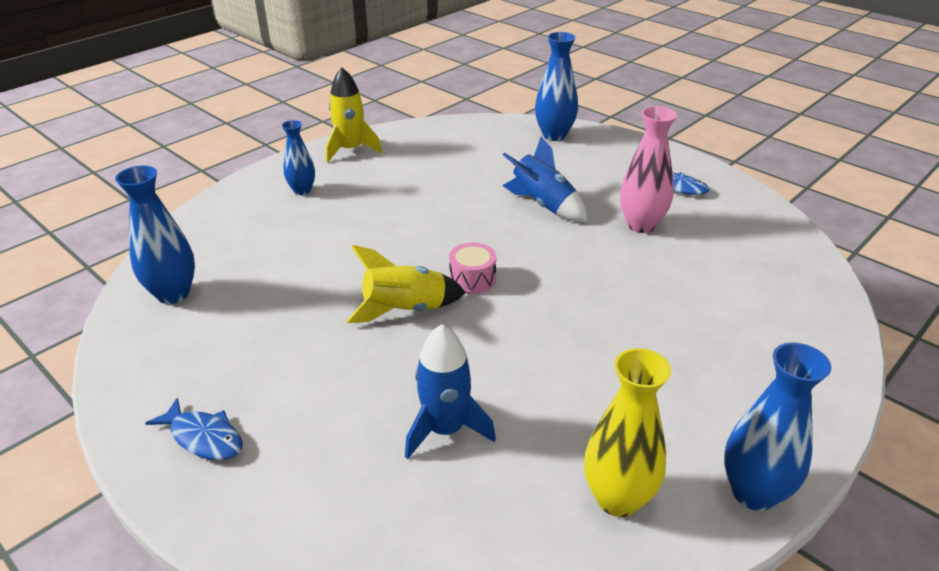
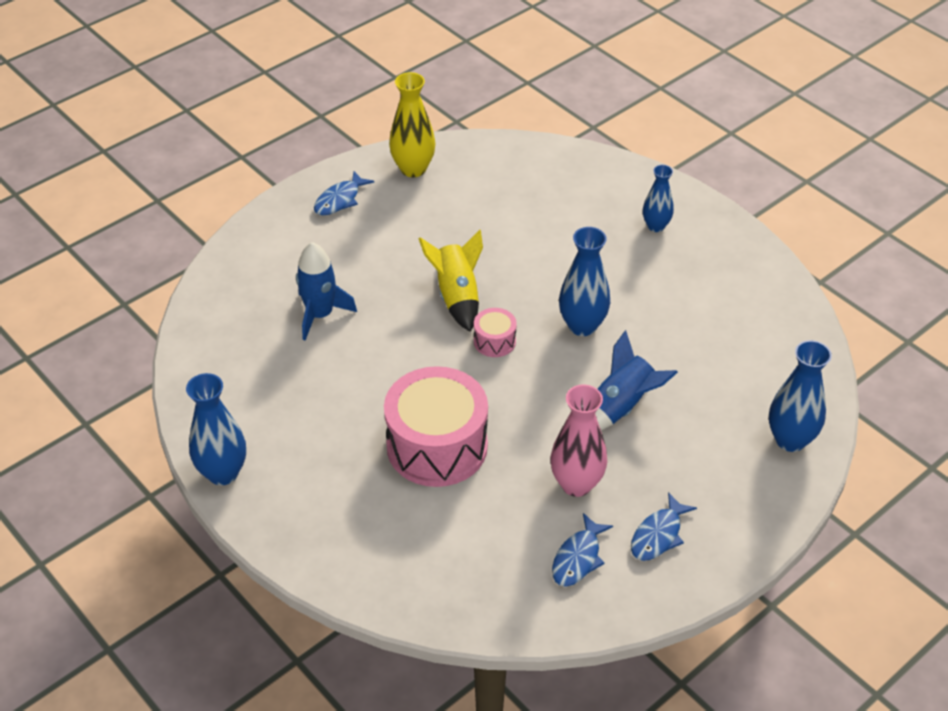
camera: 95 degrees right, 10 degrees up
(173, 294) = (497, 165): blue vase -> blue vase (582, 326)
(351, 150) = (743, 258): yellow rocket -> none
(617, 499) = (238, 397): yellow vase -> yellow vase (413, 169)
(631, 309) = (437, 446): none -> pink drum
(720, 222) = (578, 558): none -> blue fish

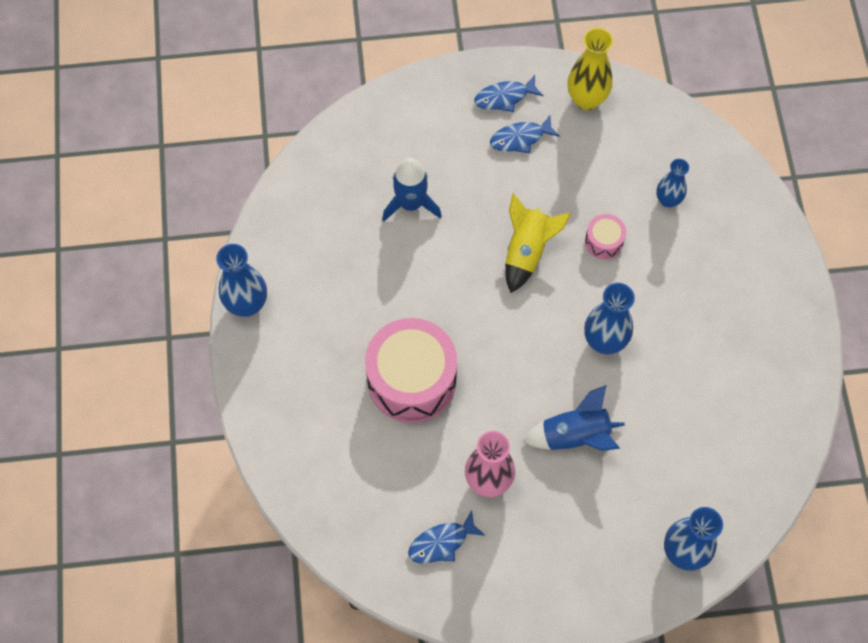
camera: 35 degrees right, 20 degrees up
(494, 341) = (524, 312): pink drum -> pink drum (604, 242)
(656, 226) = (744, 281): blue vase -> blue vase (668, 200)
(658, 535) = (514, 564): blue fish -> blue fish (520, 138)

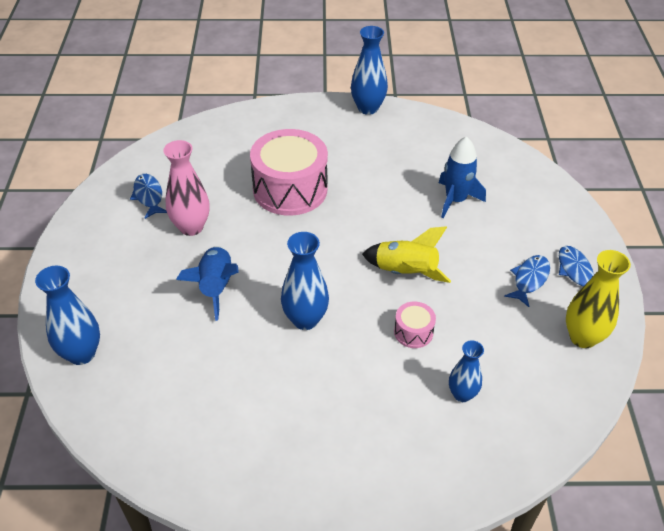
camera: 95 degrees right, 20 degrees down
(520, 138) = (529, 279): blue fish -> blue fish turned 45 degrees clockwise

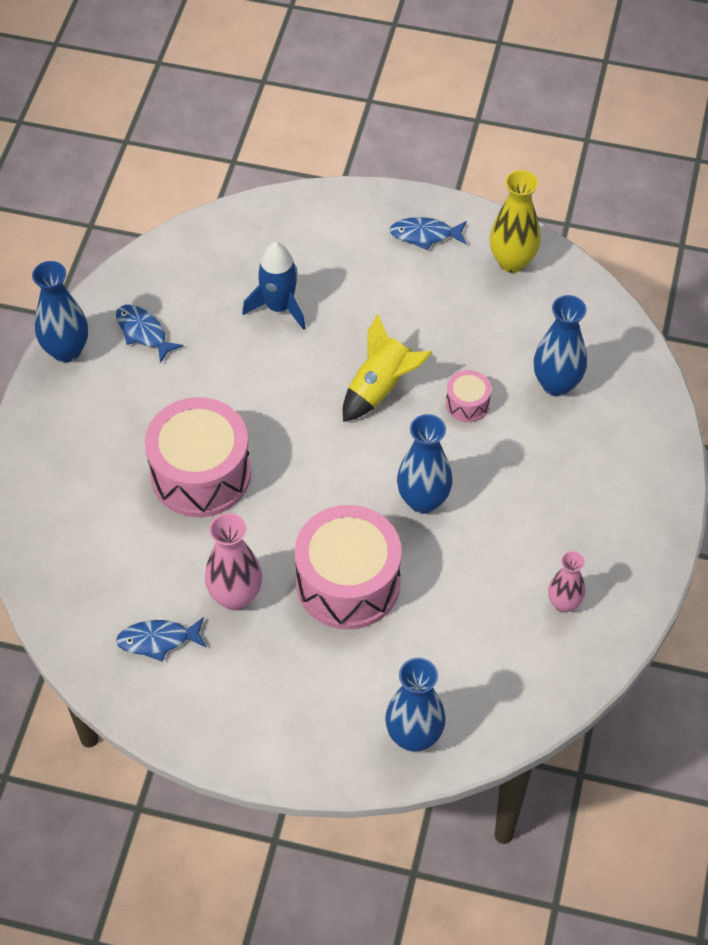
camera: 75 degrees left, 10 degrees up
(216, 287) = (348, 583): blue rocket -> pink drum
(225, 440) = (564, 603): none -> pink vase
(462, 394) = (556, 384): blue vase -> blue vase, size x1.55
(529, 279) = (423, 278): blue fish -> blue fish (143, 332)

